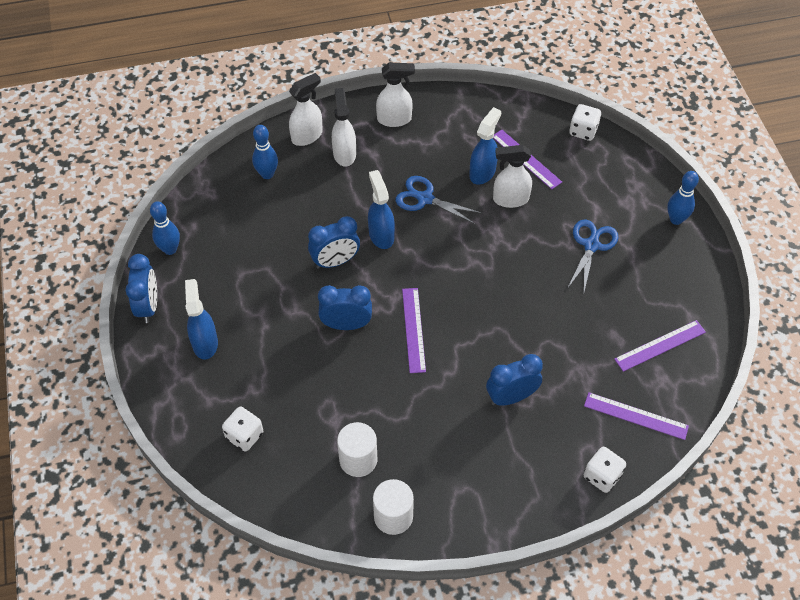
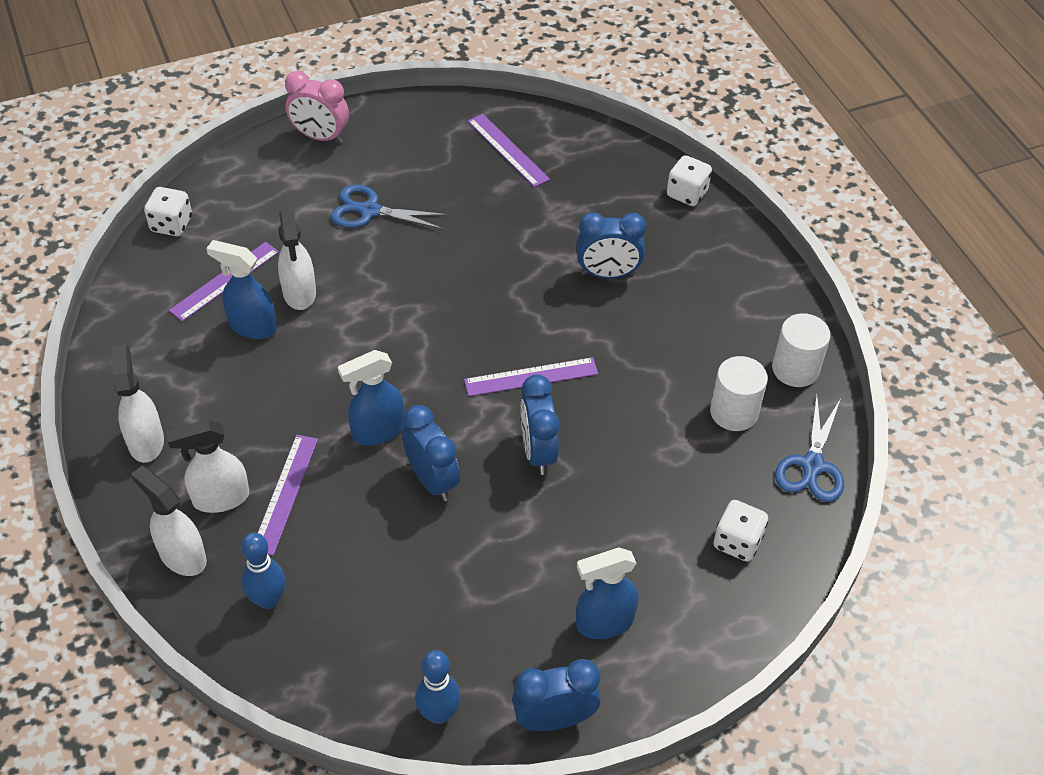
camera: 100 degrees left, 5 degrees down
(425, 199) = (305, 387): blue scissors -> blue scissors (812, 465)
(511, 397) = (608, 274): blue clock -> blue clock turned 60 degrees counterclockwise
(636, 415) = (605, 168): purple ruler -> purple ruler (285, 493)
(676, 219) = (320, 137): blue bowling pin -> pink clock

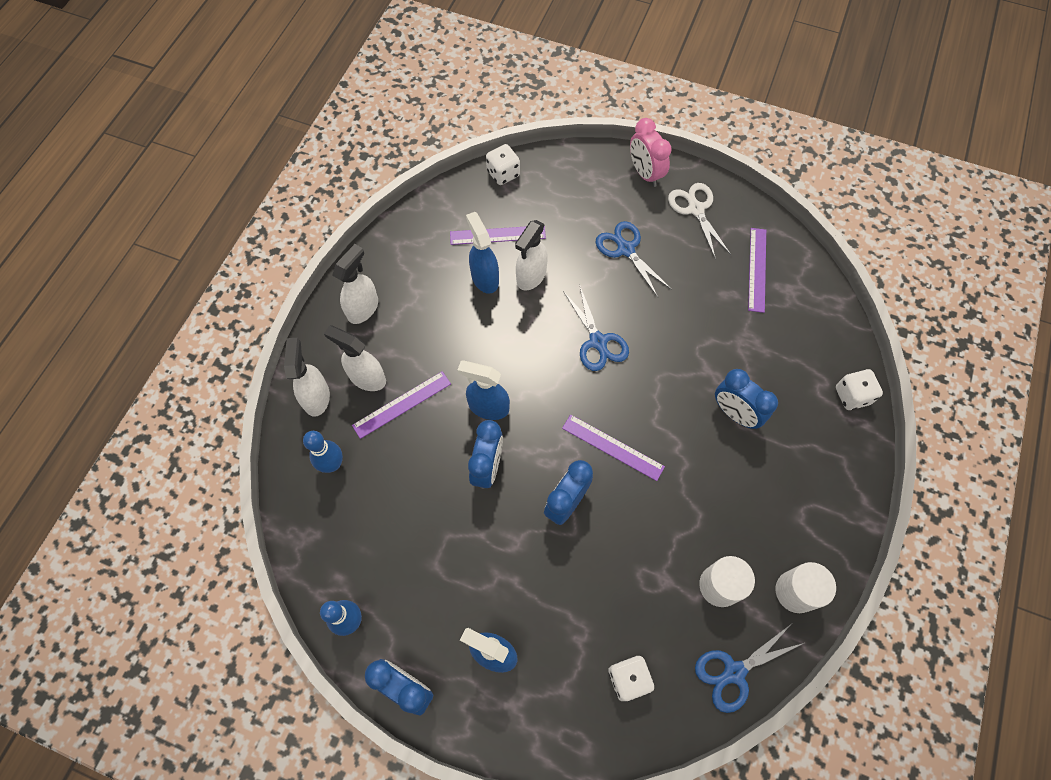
camera: 45 degrees right, 15 degrees up
(401, 137) = (695, 209): none -> white scissors
(425, 303) = (598, 341): none -> blue scissors

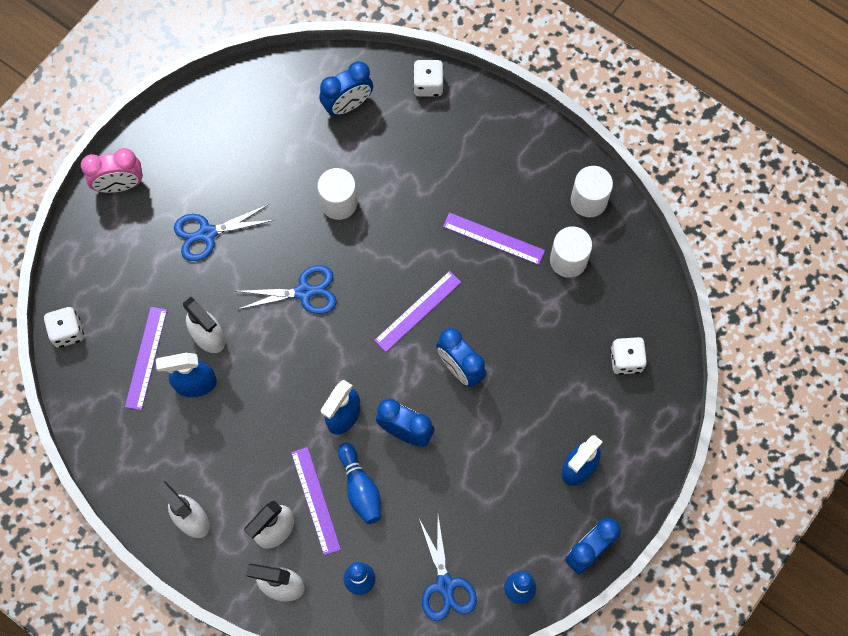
camera: 75 degrees left, 5 degrees up
(422, 440) = (360, 488): none -> blue bowling pin
(695, 209) = (182, 150): white scissors -> none
(696, 347) = (339, 203): none -> white cylinder
(734, 672) = (641, 273): blue scissors -> blue scissors (445, 585)
(735, 413) = (416, 192): blue clock -> blue clock (347, 105)
(757, 269) = (271, 117): purple ruler -> purple ruler (493, 239)

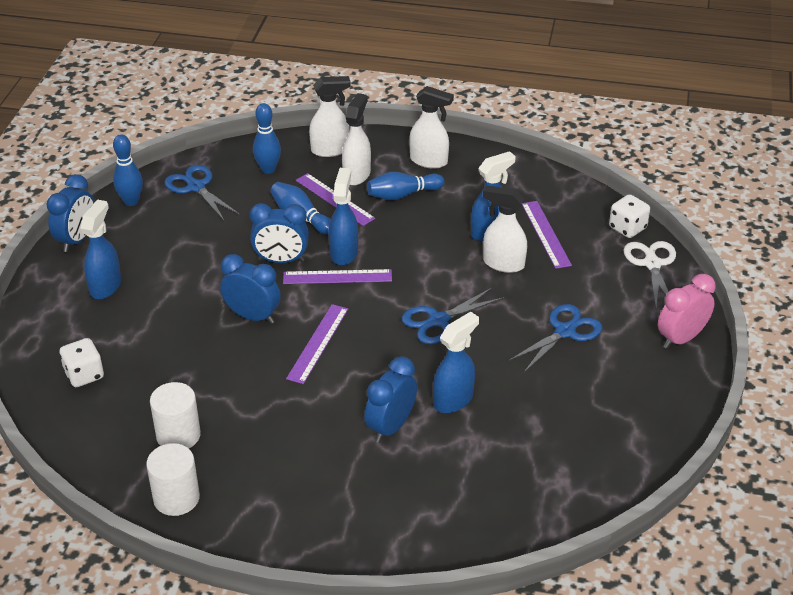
camera: 155 degrees right, 30 degrees down
(80, 277) = (652, 264): none -> white scissors
(246, 476) = (403, 195): none -> blue bowling pin
(339, 203) = (453, 400): white cylinder -> blue spray bottle
(347, 105) = (506, 491): blue clock -> blue clock (391, 427)
(428, 85) = (426, 547): white dice -> none
(493, 239) = (270, 426): purple ruler -> purple ruler (337, 277)

